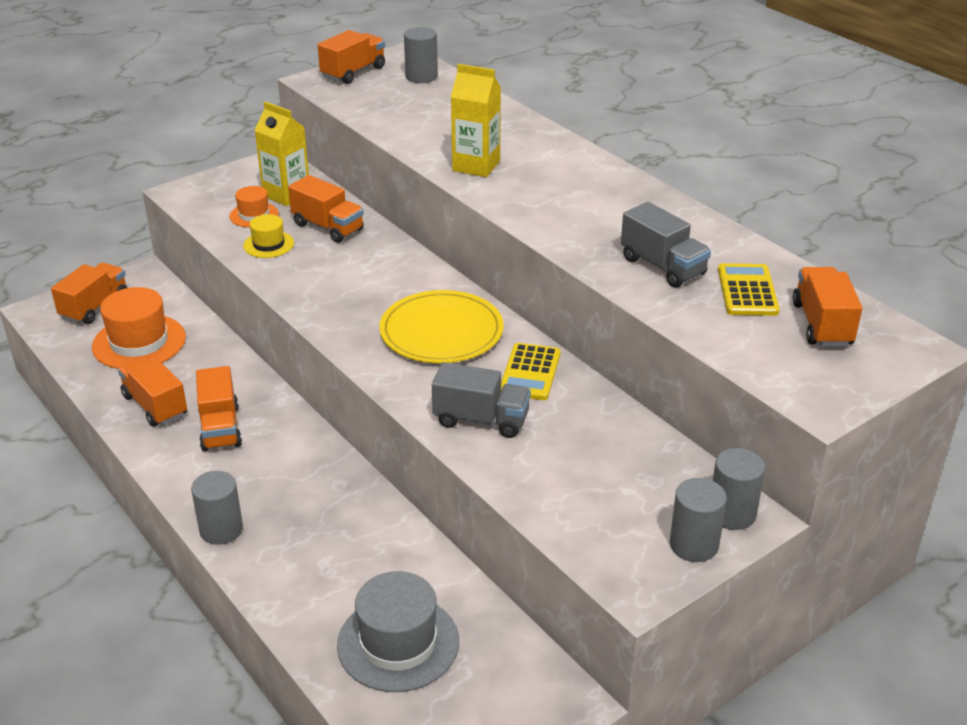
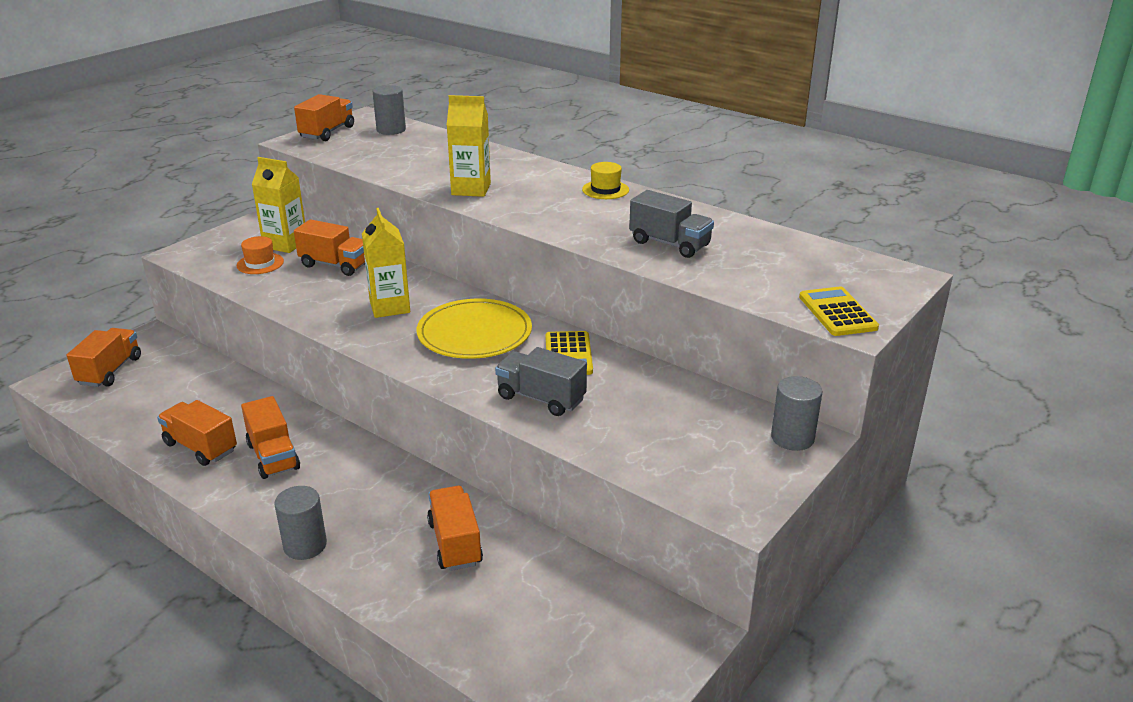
camera: 15 degrees left, 5 degrees down
(139, 342) = (166, 395): orange hat -> none
(268, 244) = (283, 285): yellow hat -> yellow hat (605, 190)
(366, 286) = (389, 307): none -> yellow carton
(398, 643) = (515, 614): grey hat -> none
(481, 420) = (541, 398): grey truck -> grey truck turned 150 degrees counterclockwise
(693, 545) = (772, 468): grey cylinder -> none
(747, 291) = (749, 253): yellow calculator -> yellow calculator (837, 312)
(822, 324) = (822, 269): orange truck -> orange truck (455, 543)

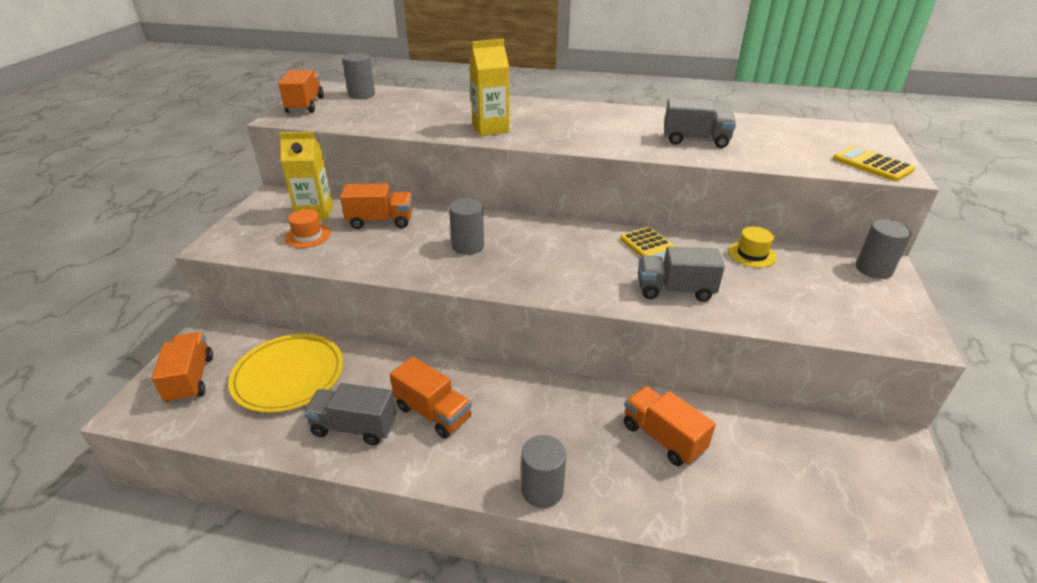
camera: 25 degrees left, 5 degrees up
(200, 447) = (354, 427): orange truck -> grey truck
(389, 307) = (468, 246): yellow carton -> grey cylinder
(474, 333) = (562, 250): yellow plate -> yellow plate (288, 375)
(605, 190) = (594, 111): yellow hat -> yellow hat (752, 254)

